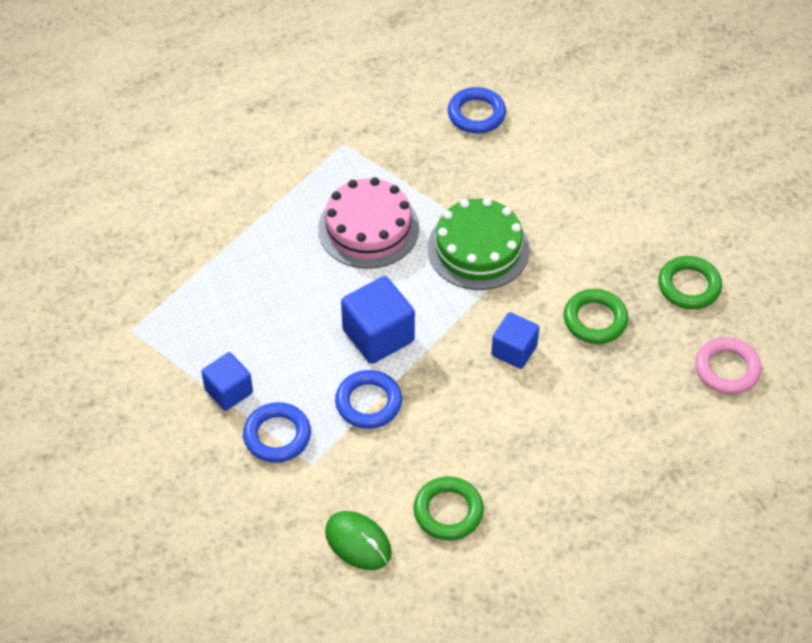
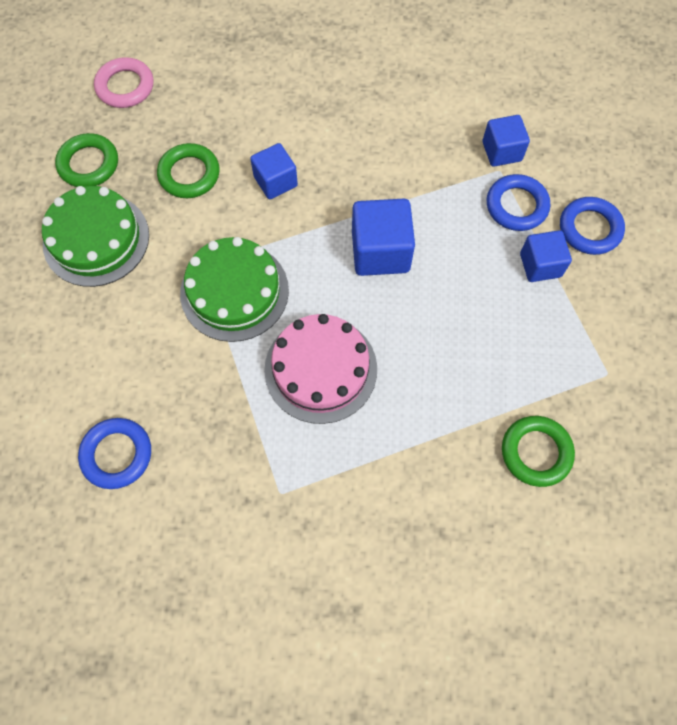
camera: 150 degrees left, 15 degrees up
(319, 484) = (501, 151): none -> blue cube
(358, 542) = (495, 97): green mouse -> none
(368, 403) = (425, 197): blue ring -> blue ring (590, 229)
(448, 511) = (414, 87): green ring -> green ring (536, 452)
(623, 233) = (96, 239): none -> green cake

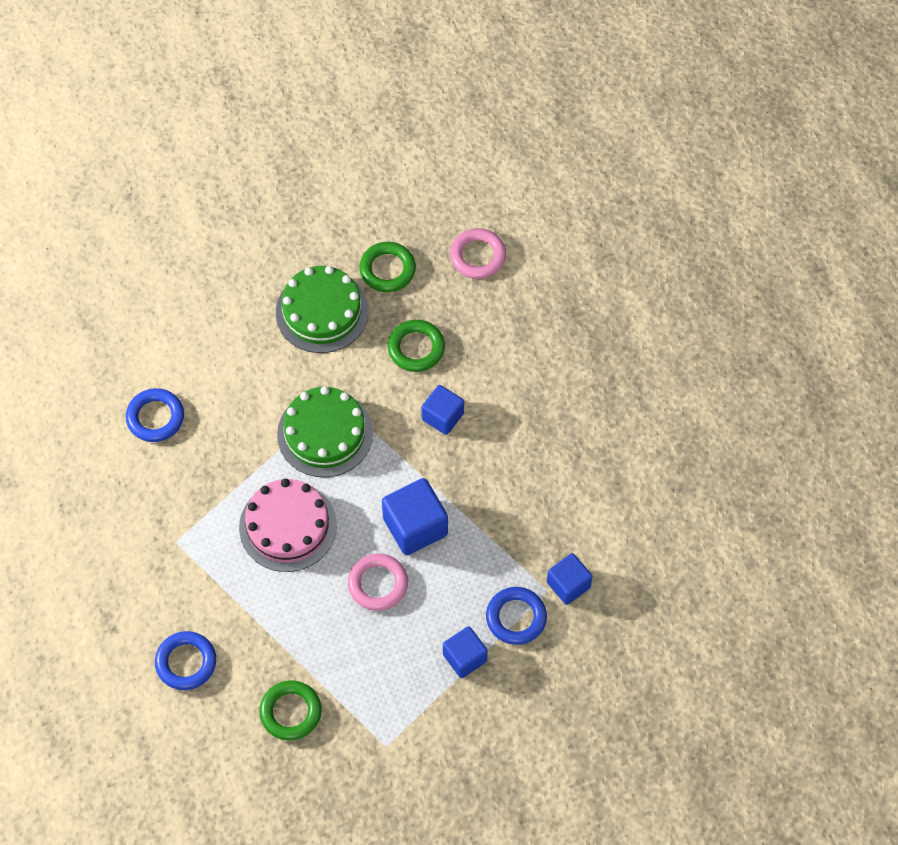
camera: 65 degrees right, 5 degrees down
(427, 310) = (378, 584): none -> pink ring
(590, 229) = (522, 686): blue ring -> blue ring (186, 662)

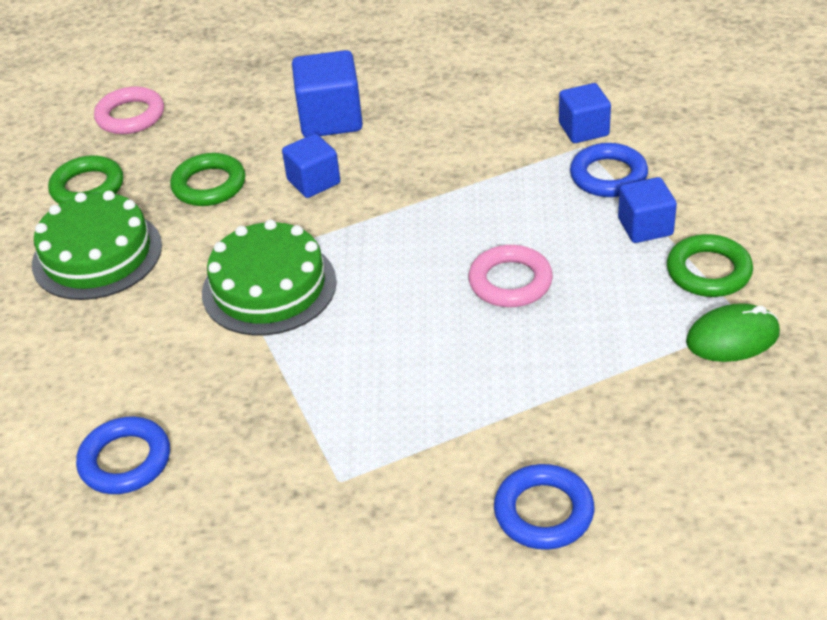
camera: 65 degrees left, 20 degrees down
(288, 526) = (382, 351): pink cake -> none
(290, 712) = (666, 407): green ring -> green ring (708, 271)
(367, 739) = (732, 337): none -> green mouse
(415, 526) = (447, 233): blue cube -> blue cube (330, 119)

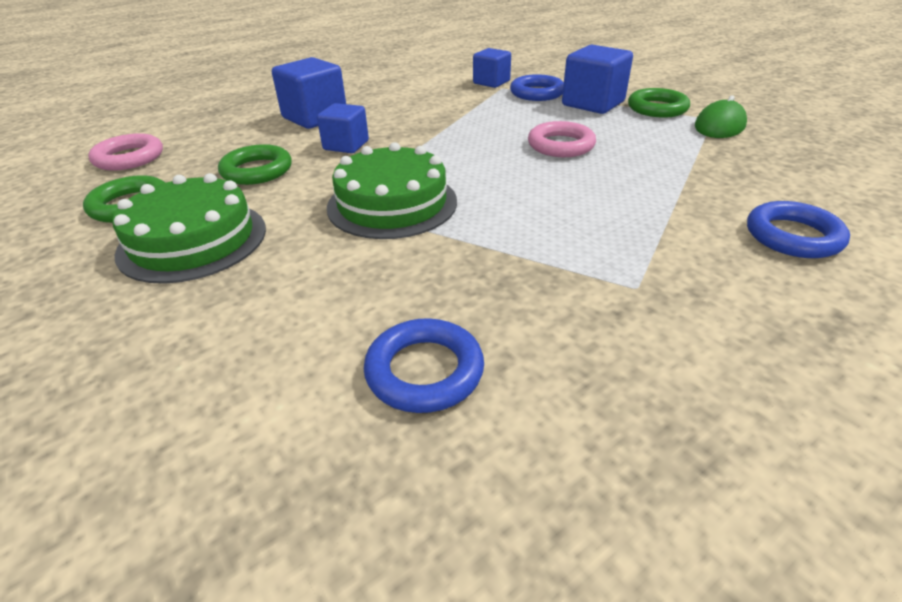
camera: 40 degrees left, 5 degrees down
(645, 227) = (593, 104): blue cube -> blue cube, size x1.54

